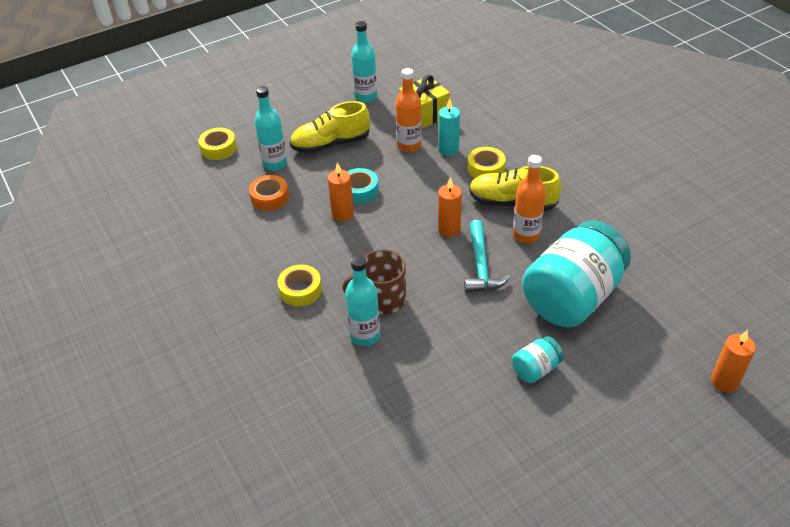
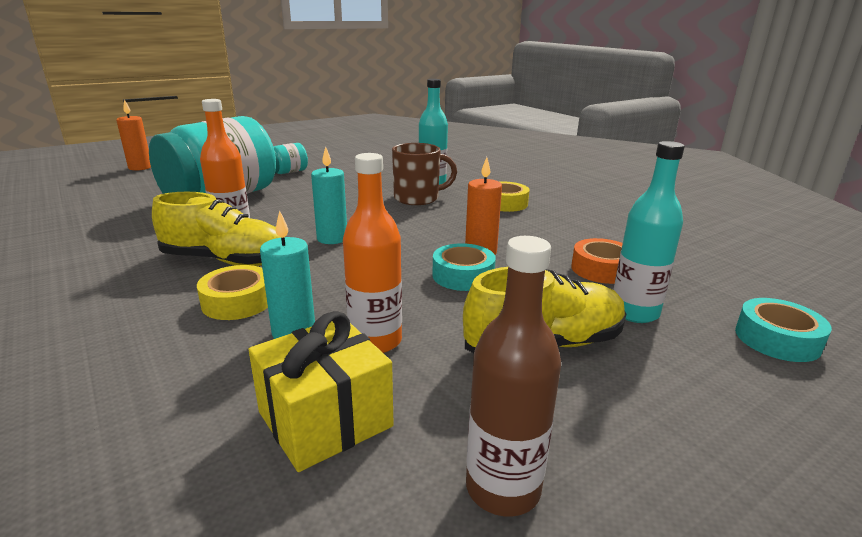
camera: 175 degrees right, 20 degrees down
(218, 148) = (777, 339): yellow tape -> turquoise tape
(366, 96) = (503, 488): turquoise bottle -> brown bottle
(449, 229) = (332, 238): orange candle -> turquoise candle
(481, 266) = (305, 214): turquoise hammer -> none

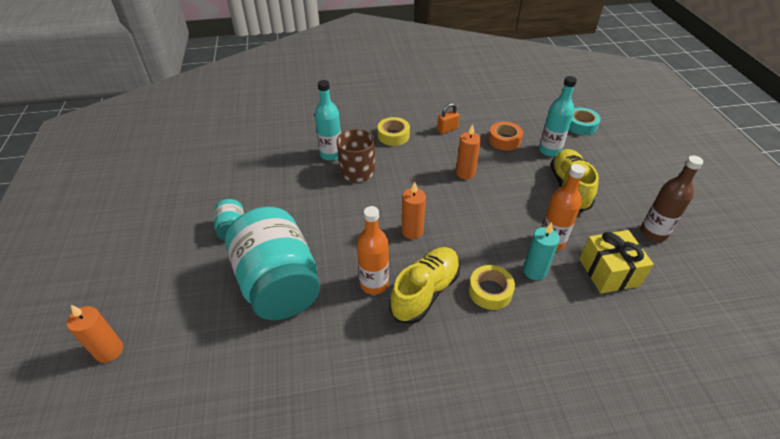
camera: 65 degrees left, 20 degrees up
(332, 238) = (412, 231): turquoise candle -> orange candle
(463, 276) = (492, 190): turquoise tape -> none
(565, 228) = (447, 129): none -> orange padlock

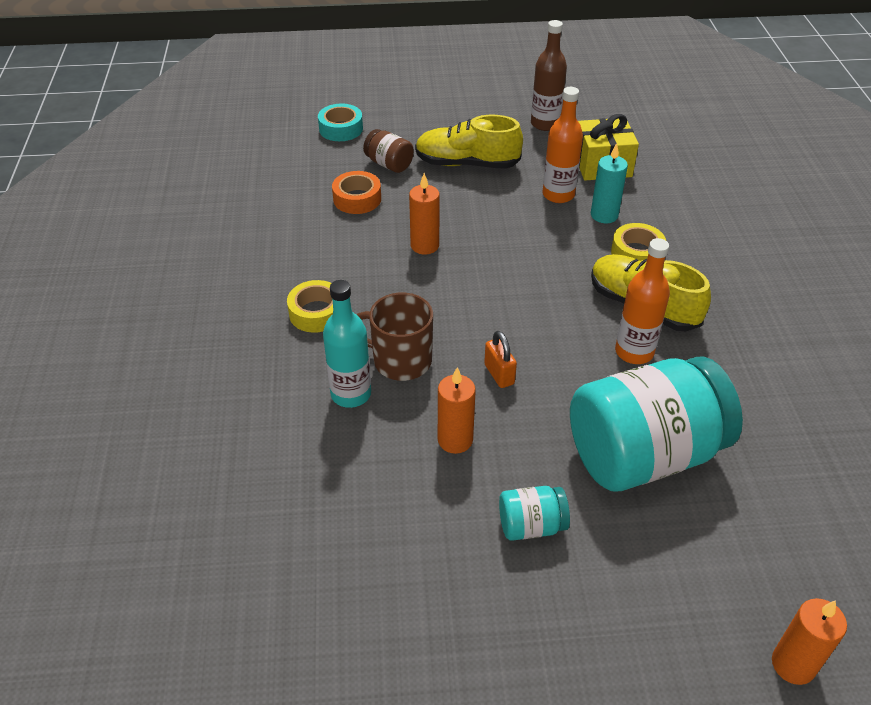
camera: 85 degrees left, 0 degrees up
(412, 231) = (539, 309): orange candle -> orange candle (455, 440)
(447, 129) = (315, 251): orange padlock -> orange padlock (499, 374)
(549, 150) = (389, 164): turquoise bottle -> brown jar

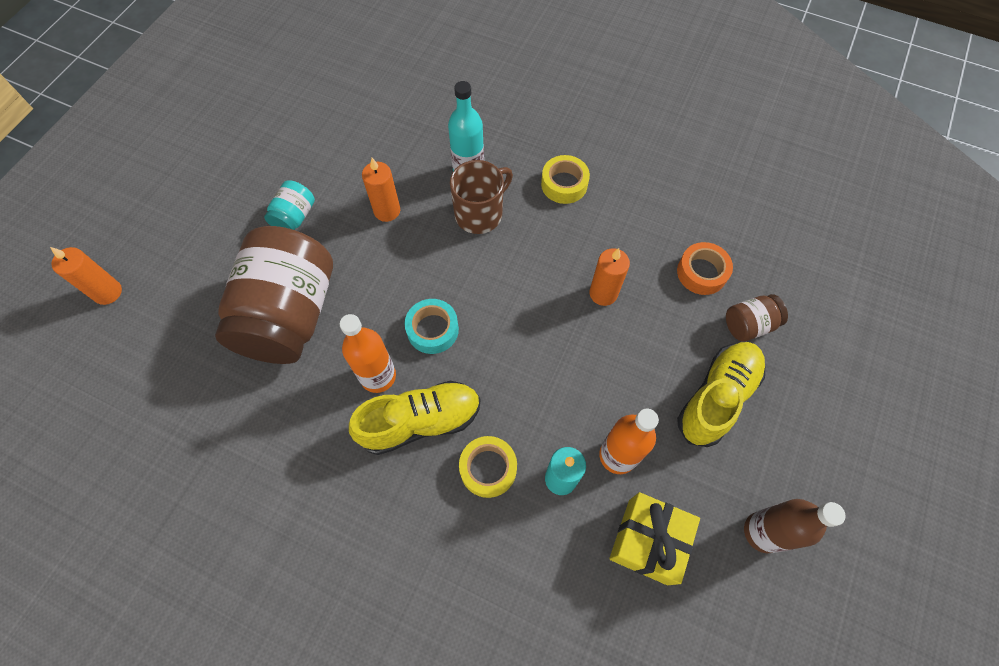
camera: 120 degrees right, 20 degrees up
(341, 129) = (837, 311): turquoise tape -> turquoise tape (432, 330)
(499, 374) = (423, 268): orange padlock -> none
(643, 454) = (290, 314): turquoise jar -> brown jar

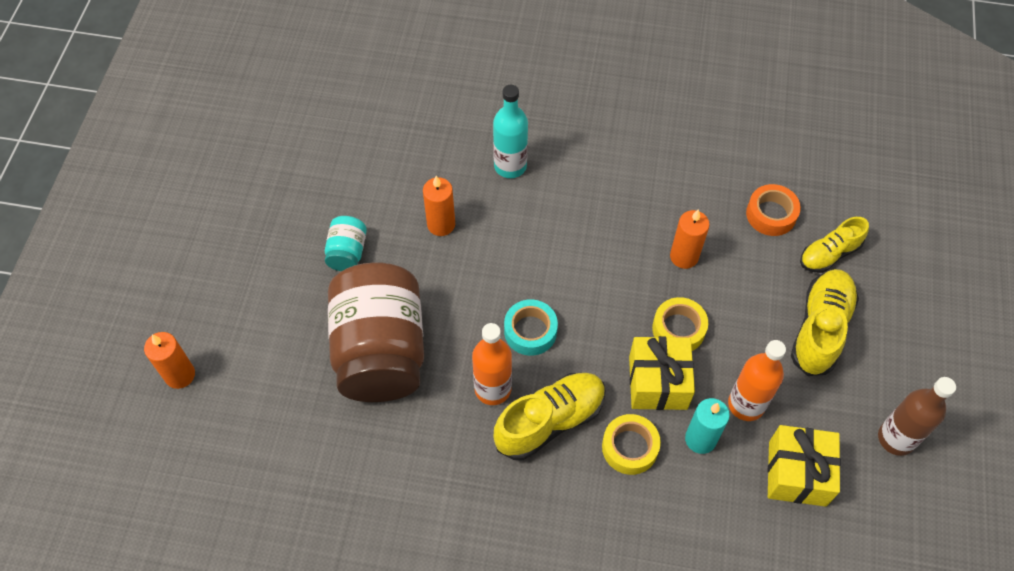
camera: 15 degrees left, 5 degrees down
(480, 214) = (536, 206): brown mug -> none
(537, 410) = (657, 382): none -> yellow gift
(564, 184) = (610, 157): yellow tape -> yellow tape (678, 329)
(748, 325) = (829, 254): brown jar -> yellow shoe

